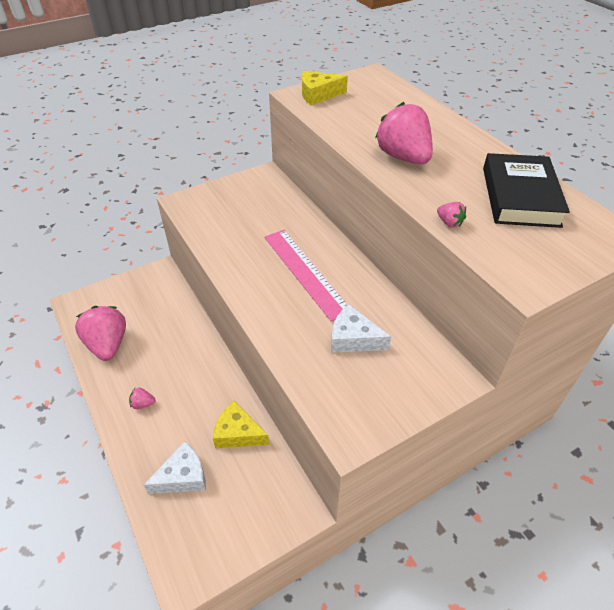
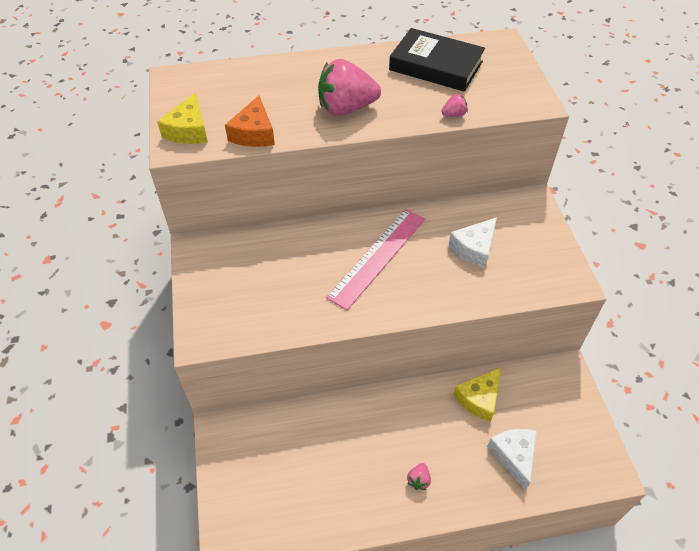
camera: 70 degrees left, 5 degrees up
(108, 344) = (319, 508): pink strawberry -> none
(305, 272) = (377, 257): pink ruler -> pink ruler turned 45 degrees counterclockwise
(335, 121) = (254, 133): none -> orange cheese

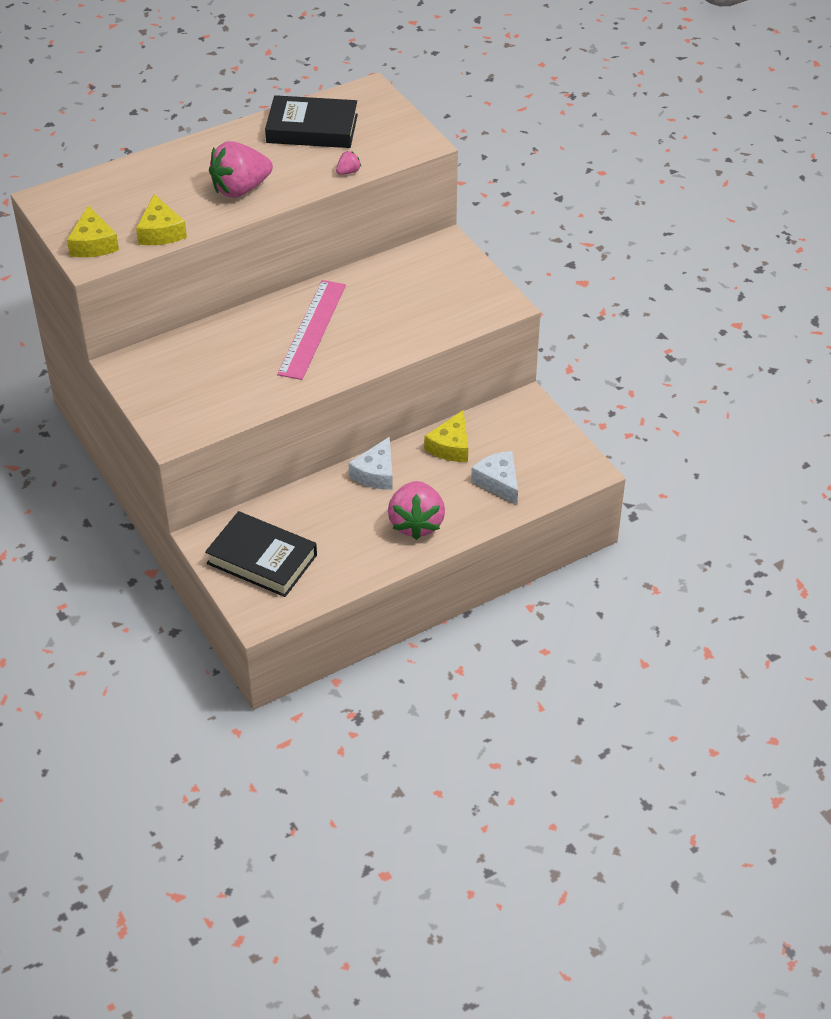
camera: 20 degrees left, 5 degrees down
(254, 133) = (160, 232): orange cheese -> yellow cheese
(260, 473) = (262, 559): none -> black book
(418, 480) = (416, 523): pink strawberry -> pink strawberry, size x2.40
(474, 248) = (404, 299): white cheese -> white cheese (376, 473)

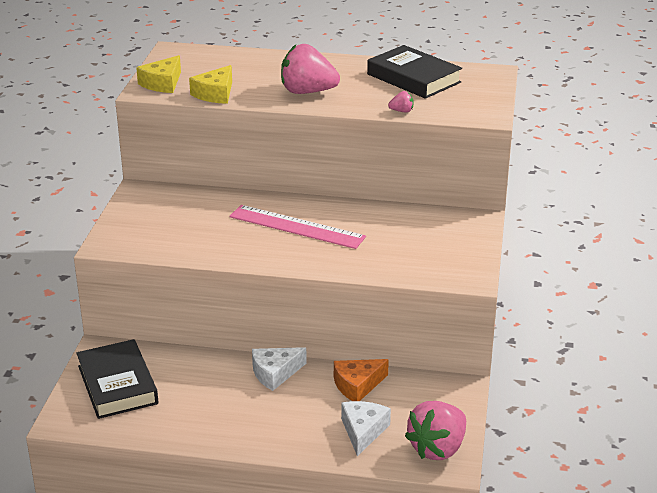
camera: 40 degrees right, 15 degrees down
(312, 329) = (296, 227): pink ruler -> pink ruler turned 60 degrees clockwise
(416, 523) = (258, 424): pink strawberry -> pink strawberry (437, 448)
(450, 446) = (357, 385): yellow cheese -> orange cheese

